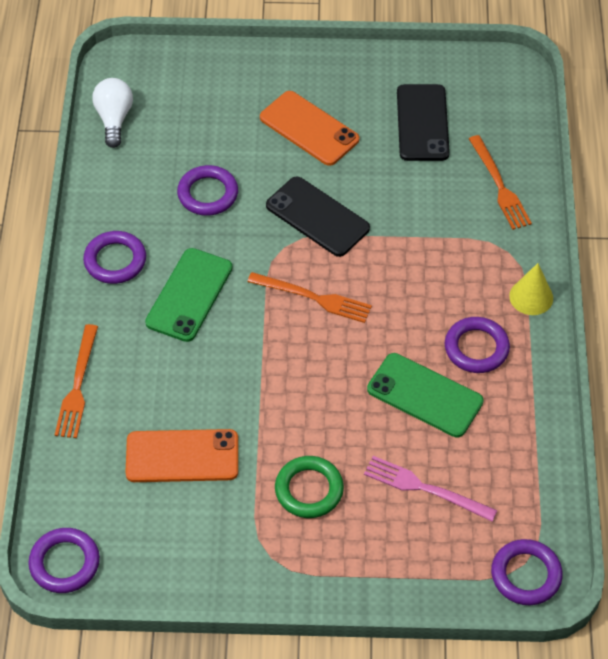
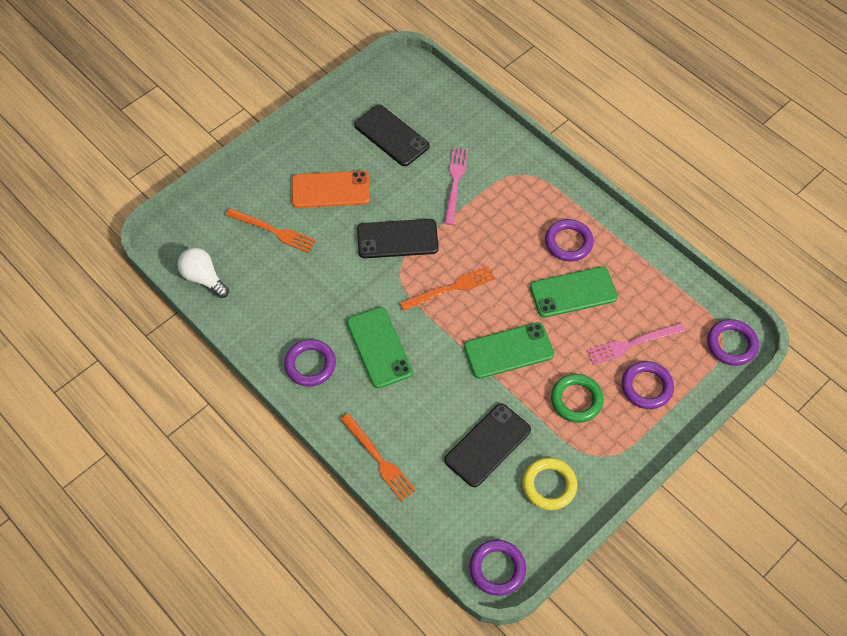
camera: 45 degrees left, 5 degrees up
(182, 456) = (487, 445): orange phone -> black phone
(193, 538) = (549, 485): none -> yellow ring
(208, 194) = (317, 277): purple ring -> purple ring (646, 387)
(299, 394) = (508, 351): none -> green phone
(432, 210) = (455, 183): none -> pink fork
(499, 186) = (475, 139): orange fork -> orange fork (273, 231)
(531, 297) = (563, 190): yellow cone -> none

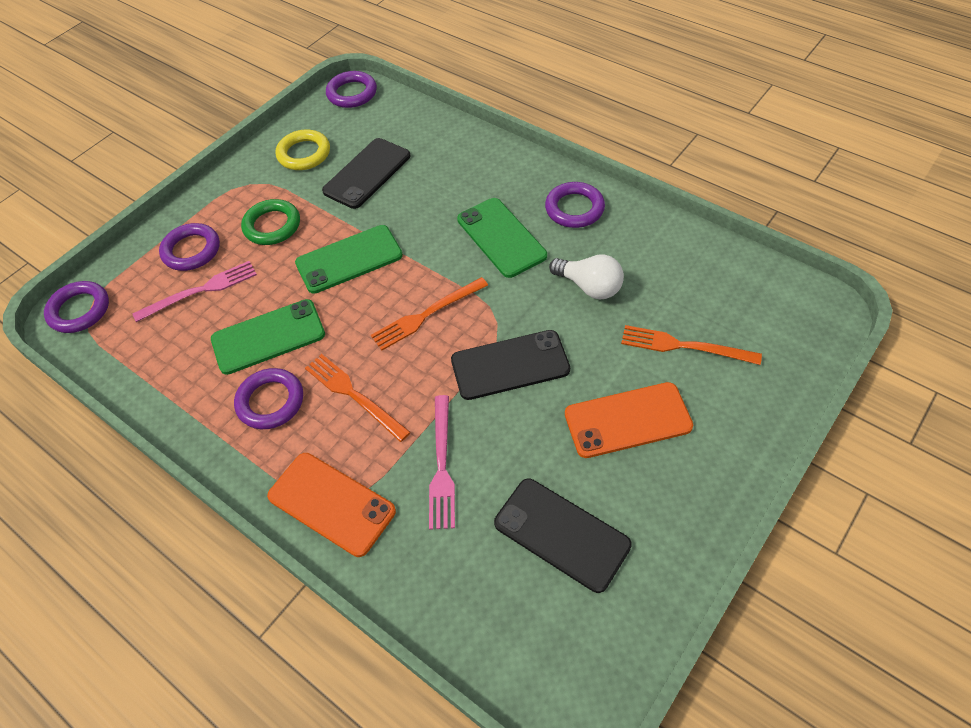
camera: 175 degrees right, 5 degrees down
(203, 278) = (745, 273): white light bulb -> white light bulb (589, 286)
(378, 459) = (476, 145): orange fork -> orange fork (354, 395)
(526, 172) = (331, 504): none -> orange phone

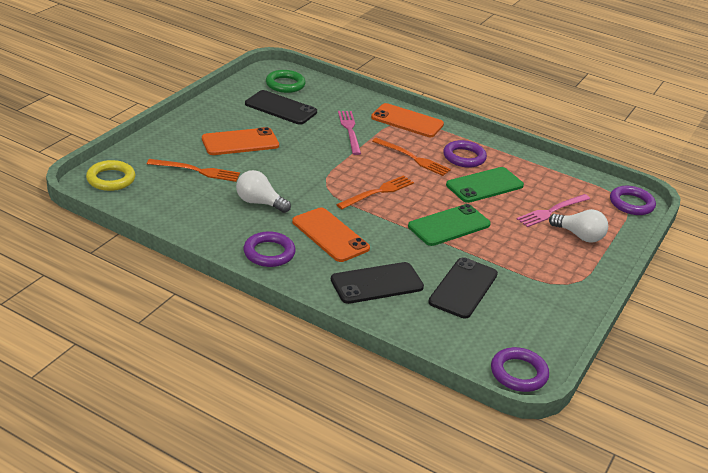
camera: 165 degrees right, 20 degrees down
(191, 250) = (579, 236): purple ring -> white light bulb
(272, 226) = (525, 250): green ring -> green ring (285, 84)
(304, 154) = (533, 308): yellow ring -> yellow ring (111, 179)
(501, 237) = (330, 235): green phone -> orange phone
(510, 365) = (315, 166): black phone -> black phone (377, 283)

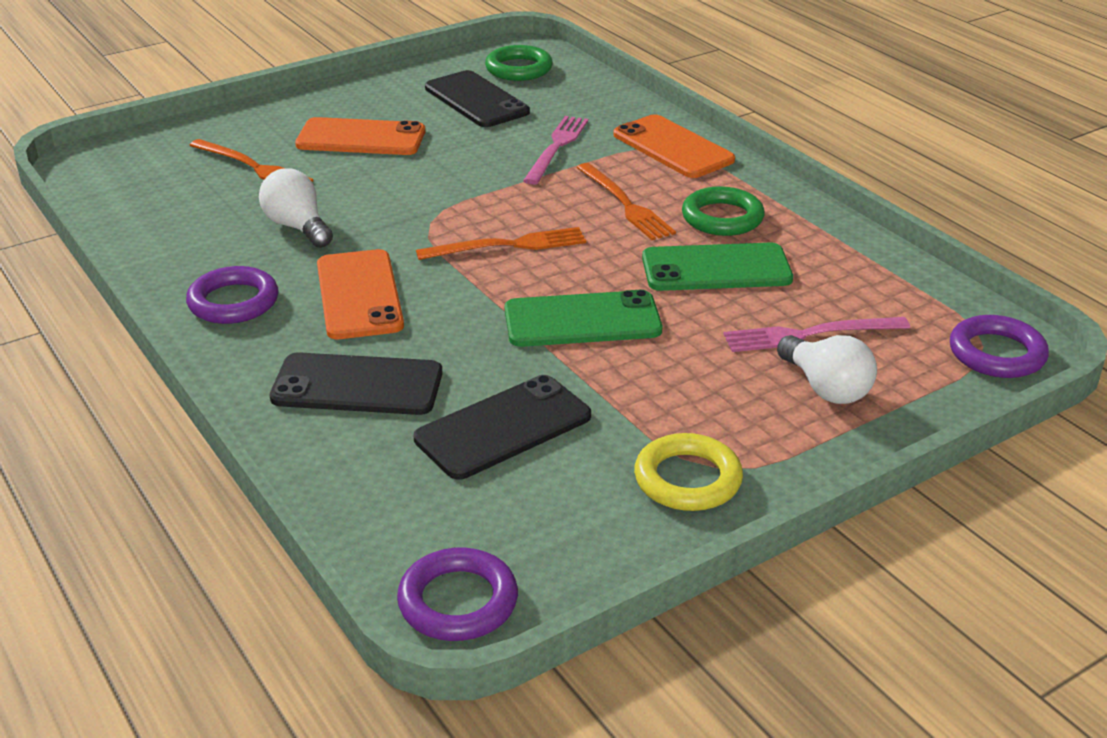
camera: 30 degrees right, 0 degrees up
(111, 179) = (120, 158): yellow ring -> yellow ring (687, 479)
(464, 157) = (722, 218): purple ring -> green ring

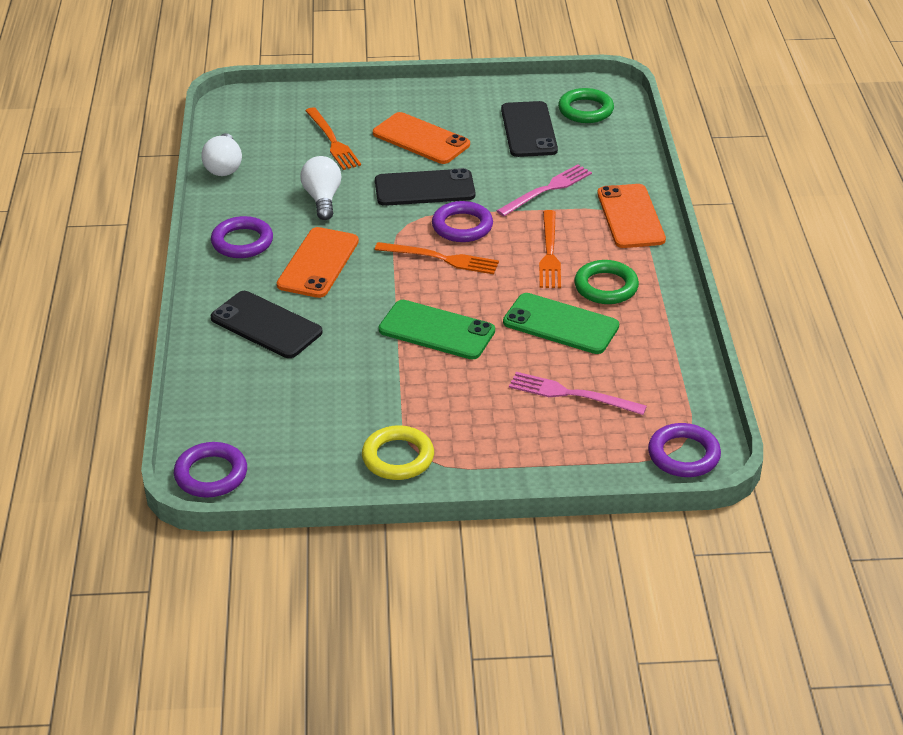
camera: 30 degrees right, 5 degrees up
(498, 207) = (462, 226): none -> purple ring
(503, 428) = (324, 384): black phone -> black phone (424, 188)
(826, 388) = (542, 434): white light bulb -> white light bulb (224, 167)

